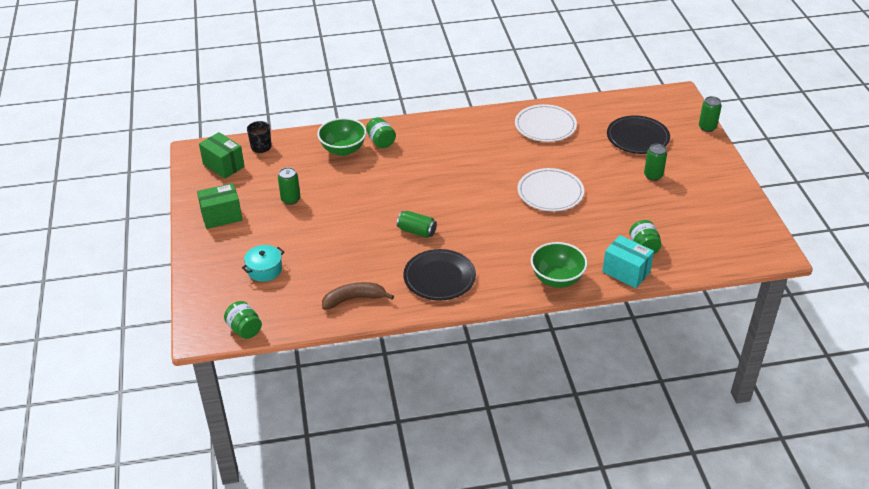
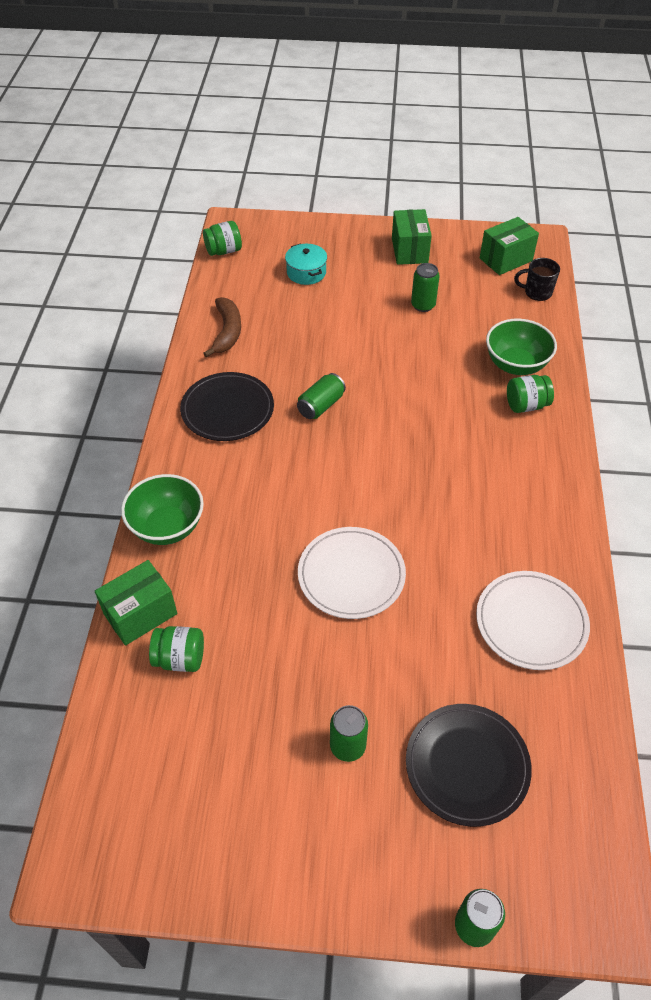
camera: 105 degrees right, 10 degrees up
(626, 272) = (140, 614): turquoise box -> green box

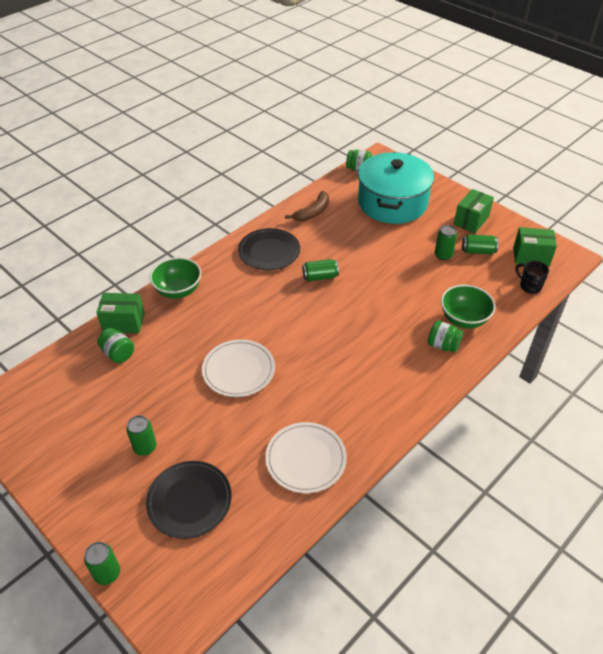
camera: 40 degrees right, 5 degrees down
(306, 272) = (392, 203): turquoise pot -> turquoise pot, size x2.47
(451, 281) = (478, 251): none -> green can

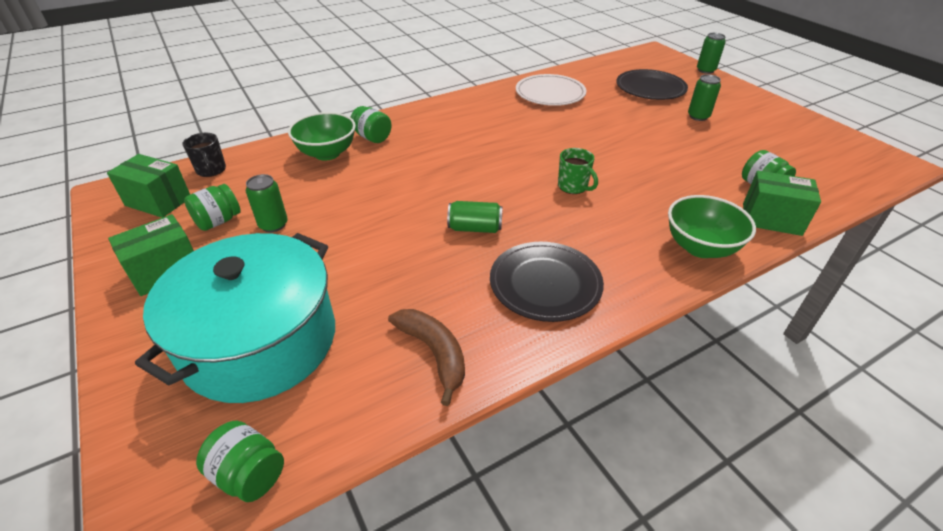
camera: 165 degrees left, 5 degrees down
(238, 370) = (607, 151): white plate -> none
(262, 324) = (573, 187): none -> green mug
(313, 212) = (434, 353): brown banana -> brown banana turned 90 degrees clockwise
(478, 251) = (218, 221): green can -> green jar

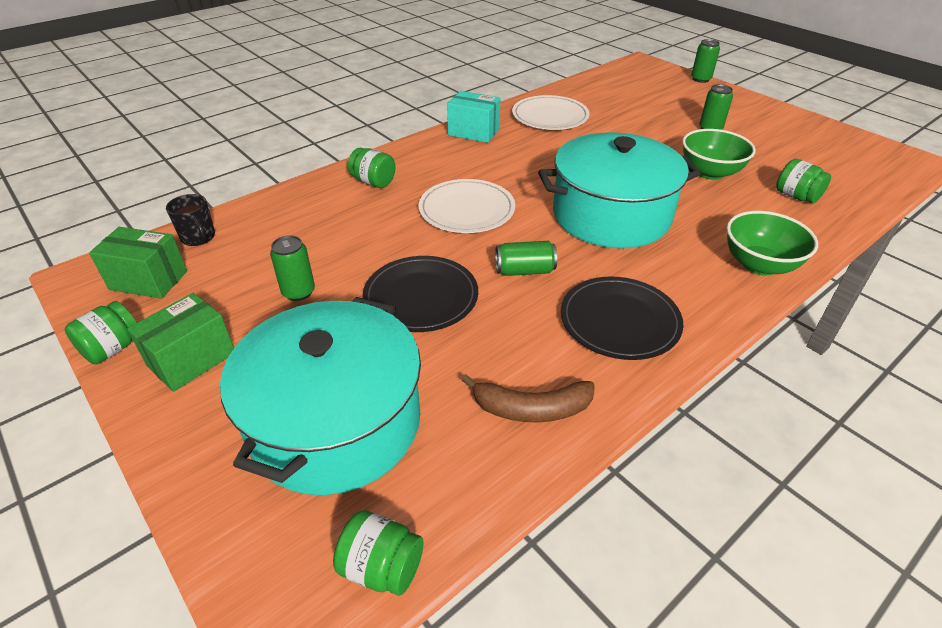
camera: 10 degrees left, 0 degrees up
(218, 221) = (231, 295): green jar -> green jar (113, 348)
(327, 153) = (328, 205): green bowl -> green bowl (710, 172)
(434, 353) = (531, 409): brown banana -> brown banana turned 135 degrees clockwise
(444, 169) = (467, 210): none -> white plate
(476, 102) = (473, 132): none -> turquoise box
(573, 187) = (611, 215): green mug -> turquoise pot
(650, 88) = (652, 102): black plate -> black plate (421, 297)
(771, 219) = (816, 228): green box -> none

